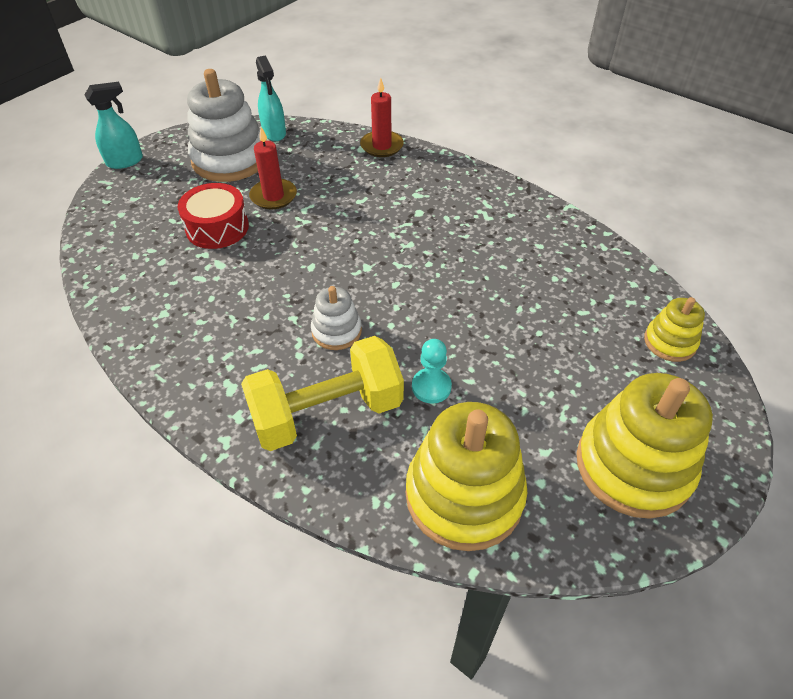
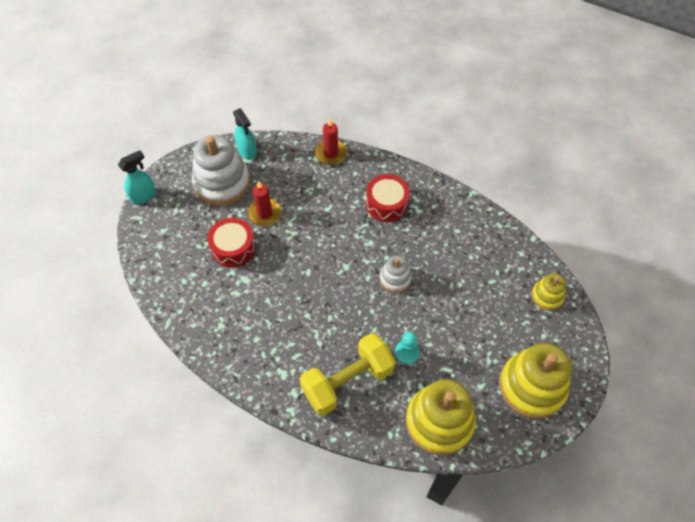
camera: 10 degrees left, 10 degrees up
(336, 331) = (338, 321): white stacking toy -> white stacking toy (395, 278)
(444, 205) = (386, 204): none -> red drum

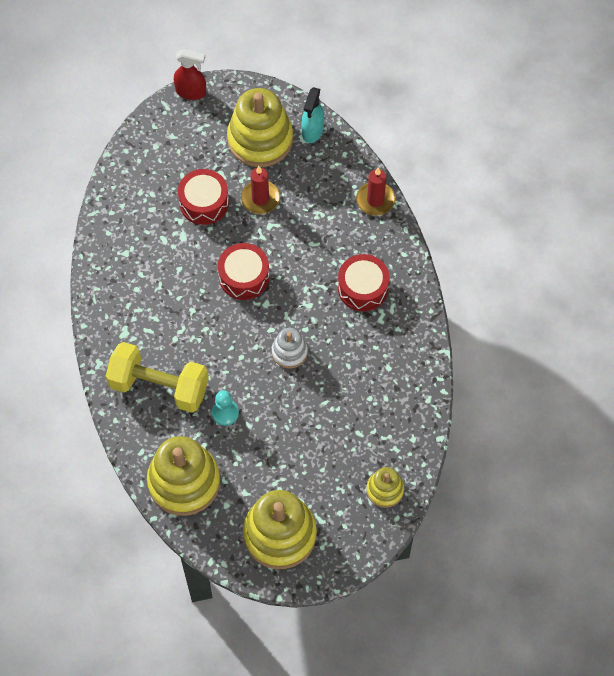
camera: 50 degrees right, 5 degrees up
(144, 195) = (191, 92): turquoise spray bottle -> red spray bottle
(222, 183) = (260, 139): white stacking toy -> yellow stacking toy
(313, 265) = (244, 277): none -> red drum

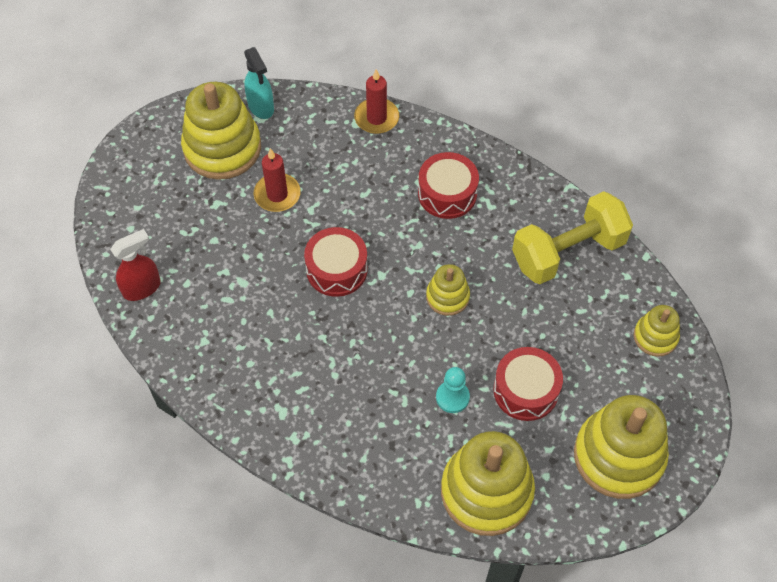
camera: 45 degrees left, 5 degrees down
(159, 386) = (368, 429): yellow dumbbell -> yellow dumbbell (568, 252)
(191, 92) = (114, 158): red spray bottle -> red spray bottle (142, 288)
(204, 203) = (230, 238): red drum -> red drum (526, 390)
(289, 352) = (447, 297): white stacking toy -> yellow stacking toy

